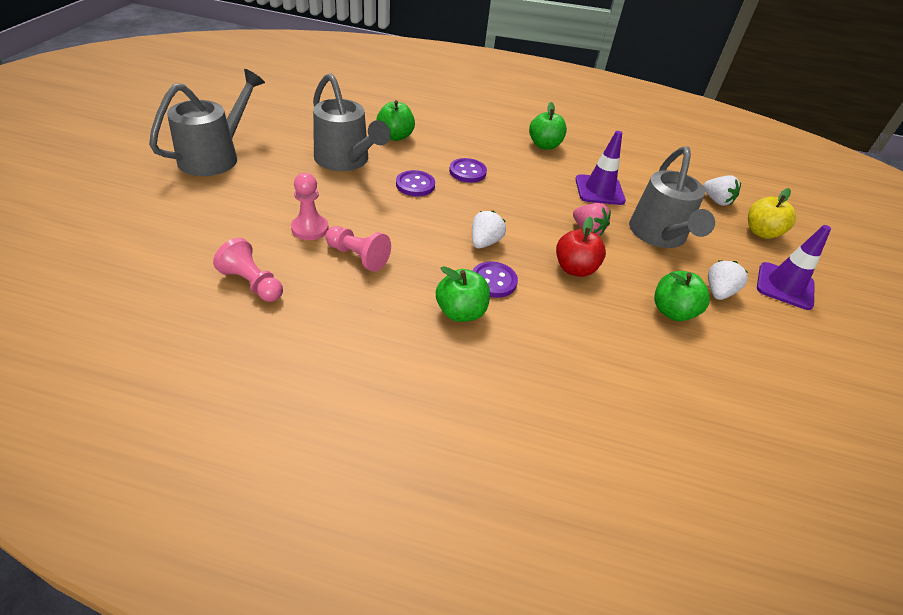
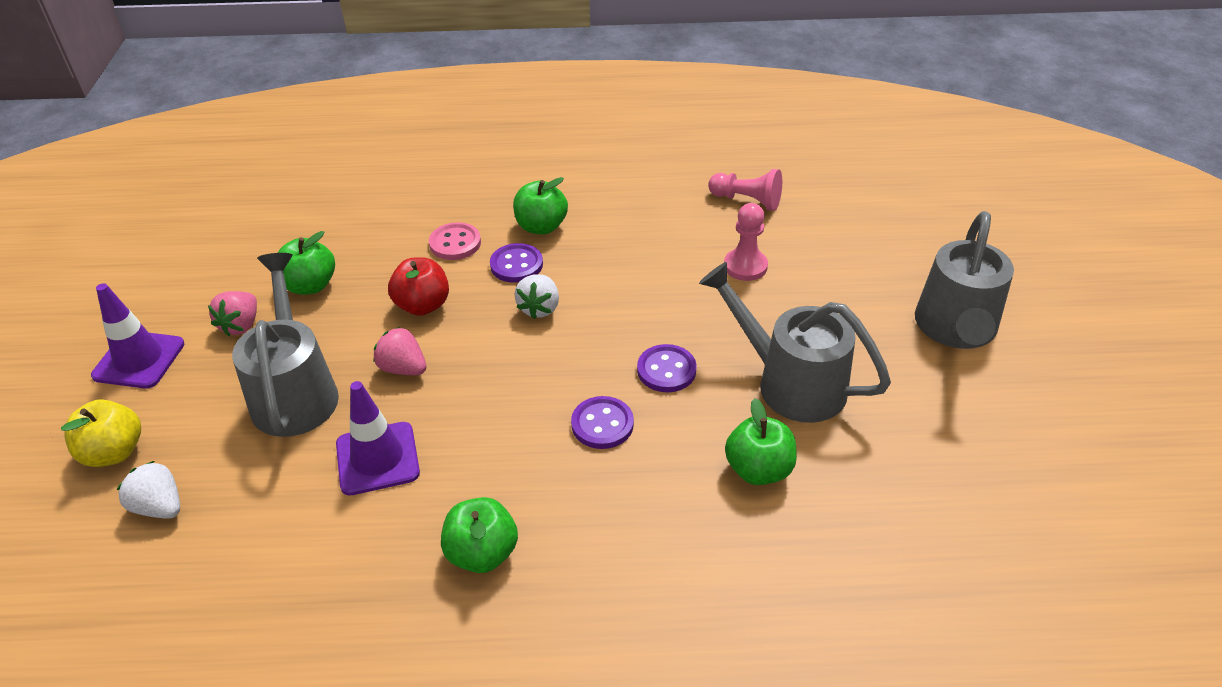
camera: 170 degrees right, 0 degrees up
(358, 257) = (671, 251): pink pawn -> none
(545, 317) = (455, 243): none -> pink button
(718, 292) = (241, 325): white strawberry -> pink strawberry

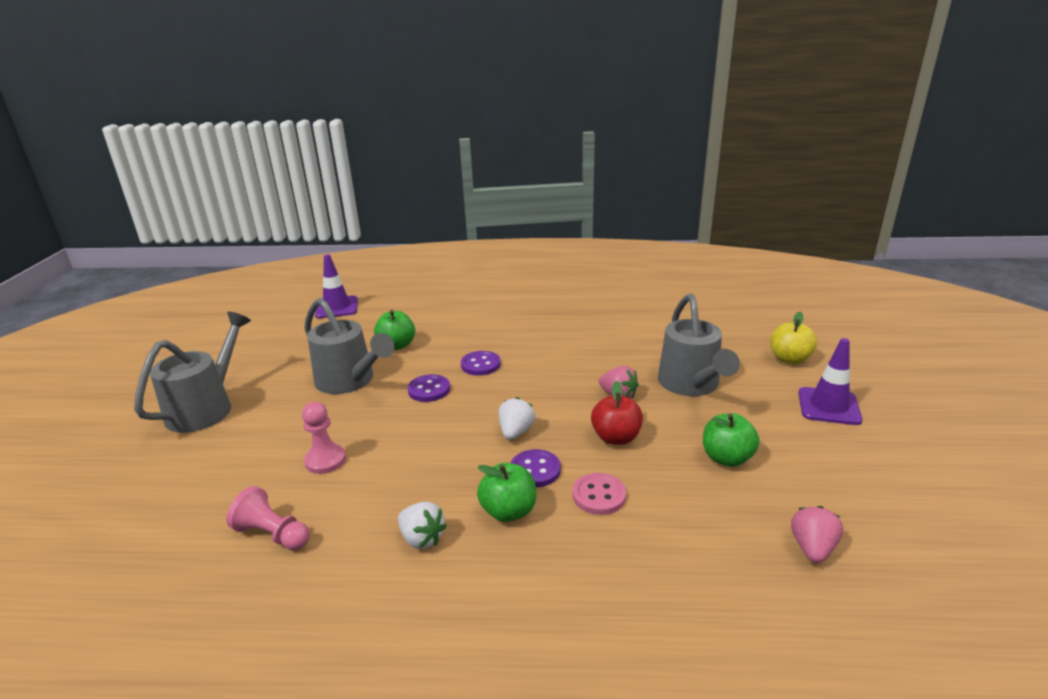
camera: 175 degrees left, 15 degrees down
(159, 507) = (737, 338): white strawberry -> white strawberry (422, 538)
(241, 325) = (766, 427): pink strawberry -> pink strawberry (812, 548)
(377, 458) = (619, 353): purple traffic cone -> purple traffic cone (337, 307)
(482, 553) = (552, 322): green apple -> none

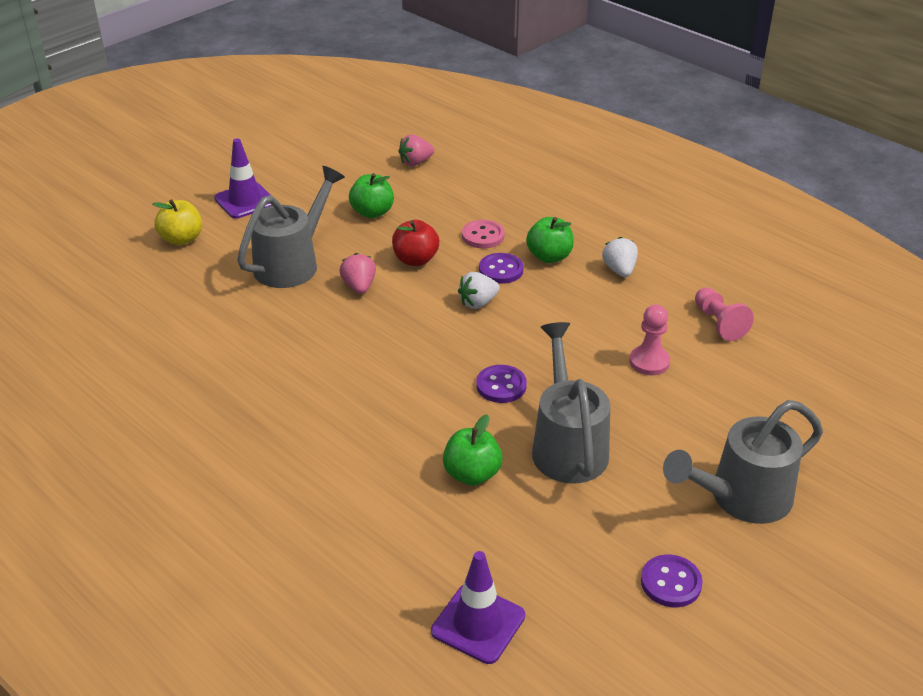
camera: 140 degrees left, 10 degrees up
(480, 365) = (420, 387): purple button -> purple button (671, 583)

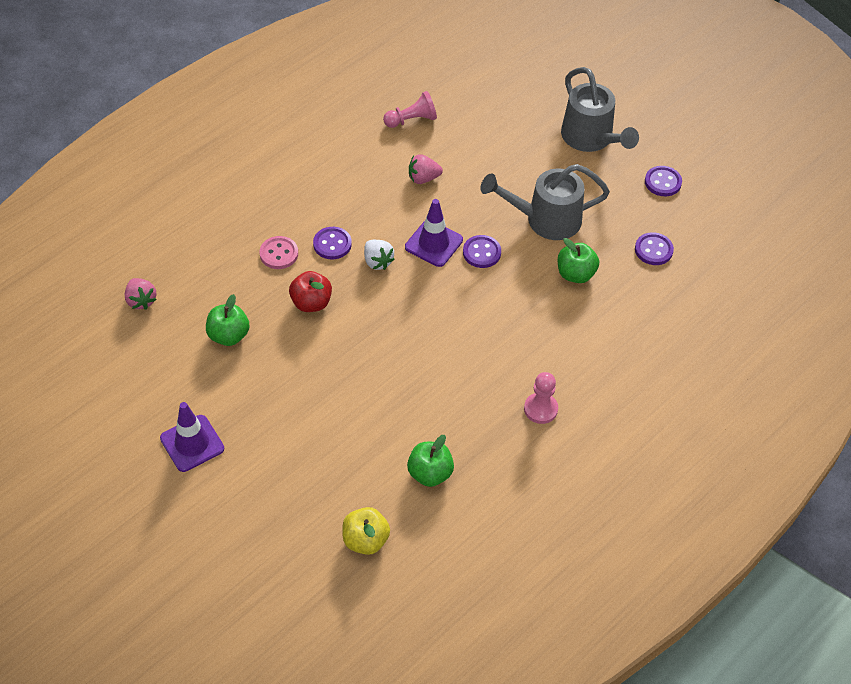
camera: 90 degrees left, 15 degrees up
(181, 239) = (256, 492): yellow apple -> yellow apple (365, 540)
(293, 263) = (307, 395): grey watering can -> none
(359, 287) = (348, 343): pink strawberry -> pink strawberry (423, 178)
(478, 623) = (703, 276): purple traffic cone -> purple traffic cone (433, 243)
(526, 563) = (653, 250): none -> purple button
(549, 257) = (315, 211): green apple -> green apple (430, 473)
(619, 270) = (339, 168): white strawberry -> none
(649, 362) = (456, 165): pink pawn -> pink pawn (540, 409)

